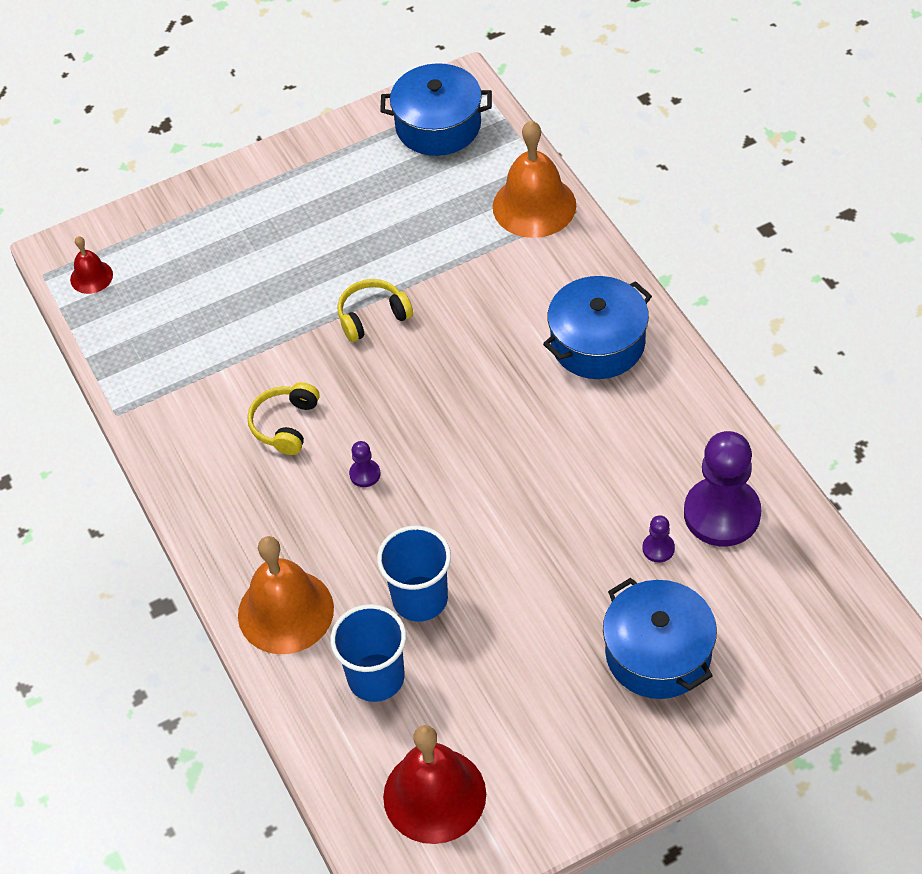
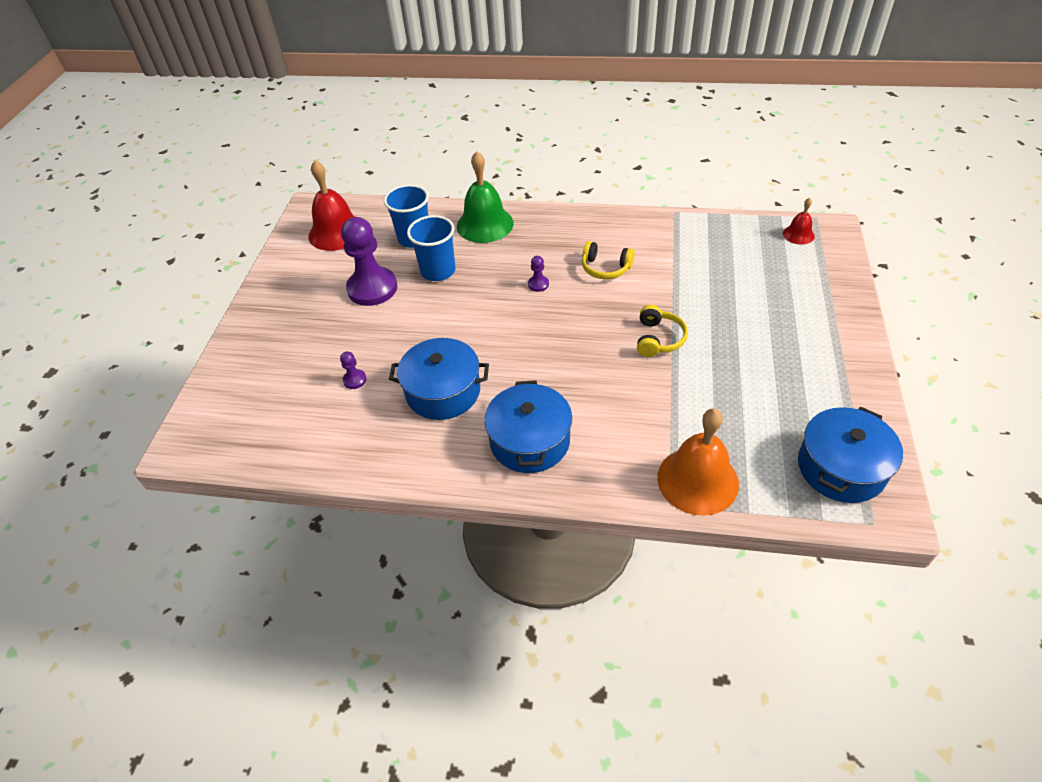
camera: 125 degrees right, 5 degrees down
(285, 424) = (605, 268): yellow headphones -> yellow headphones turned 150 degrees clockwise
(285, 611) = (485, 224): orange bell -> green bell
(658, 653) = (300, 343): blue pot -> blue pot (443, 391)
(722, 514) = (340, 424): purple pawn -> purple pawn (372, 288)

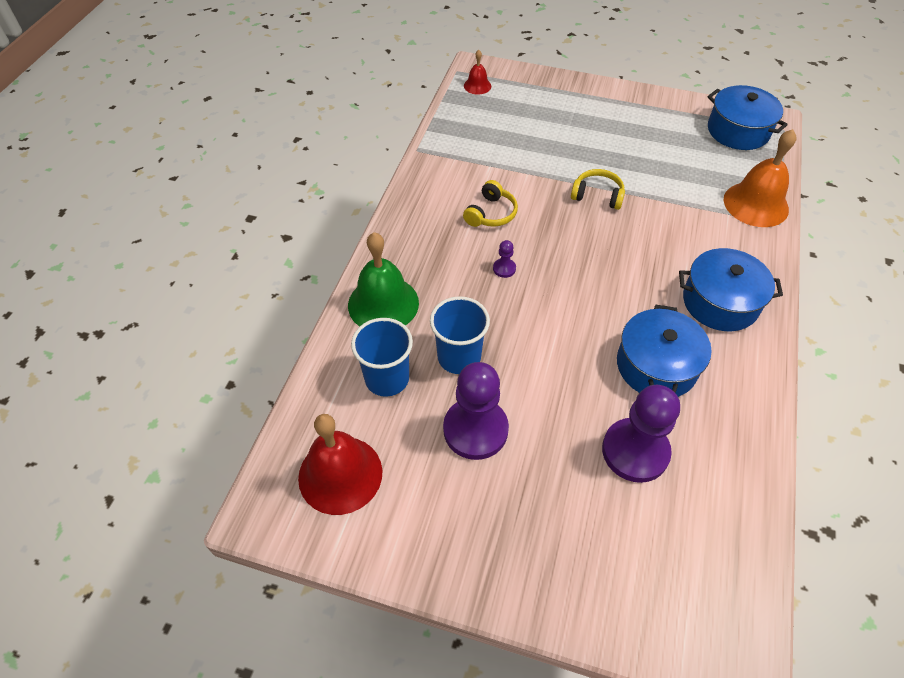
camera: 85 degrees left, 5 degrees up
(354, 380) = (635, 451): purple pawn -> purple pawn, size x2.40

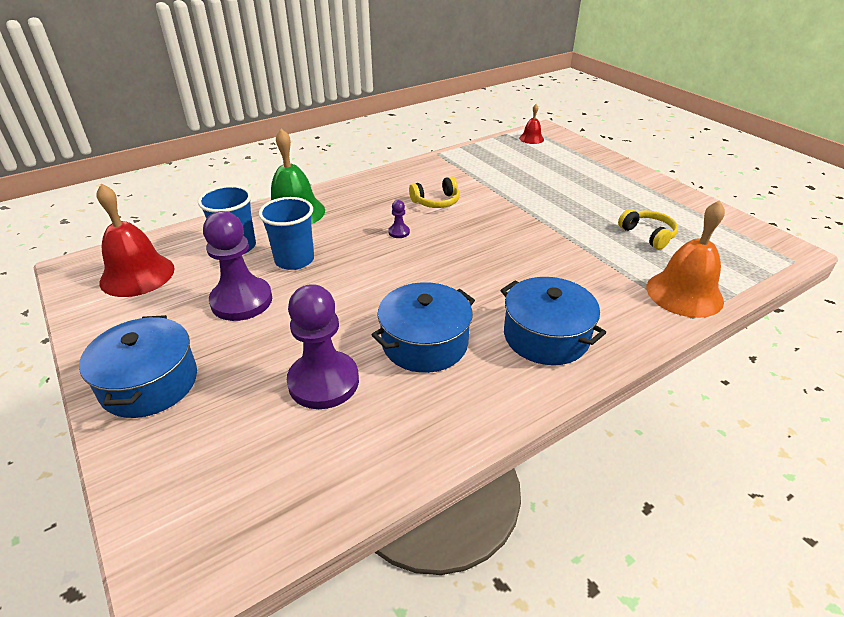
camera: 40 degrees right, 15 degrees down
(597, 195) = (535, 226): yellow headphones -> yellow headphones (648, 235)
(738, 131) = (737, 242): blue pot -> blue pot (149, 383)

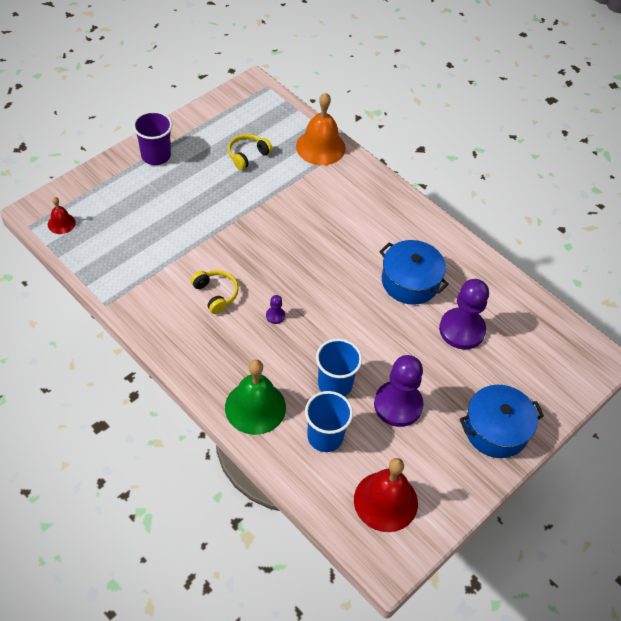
camera: 105 degrees left, 15 degrees up
(546, 336) = (385, 219): blue pot -> none
(630, 181) = (156, 155): none -> purple cup

